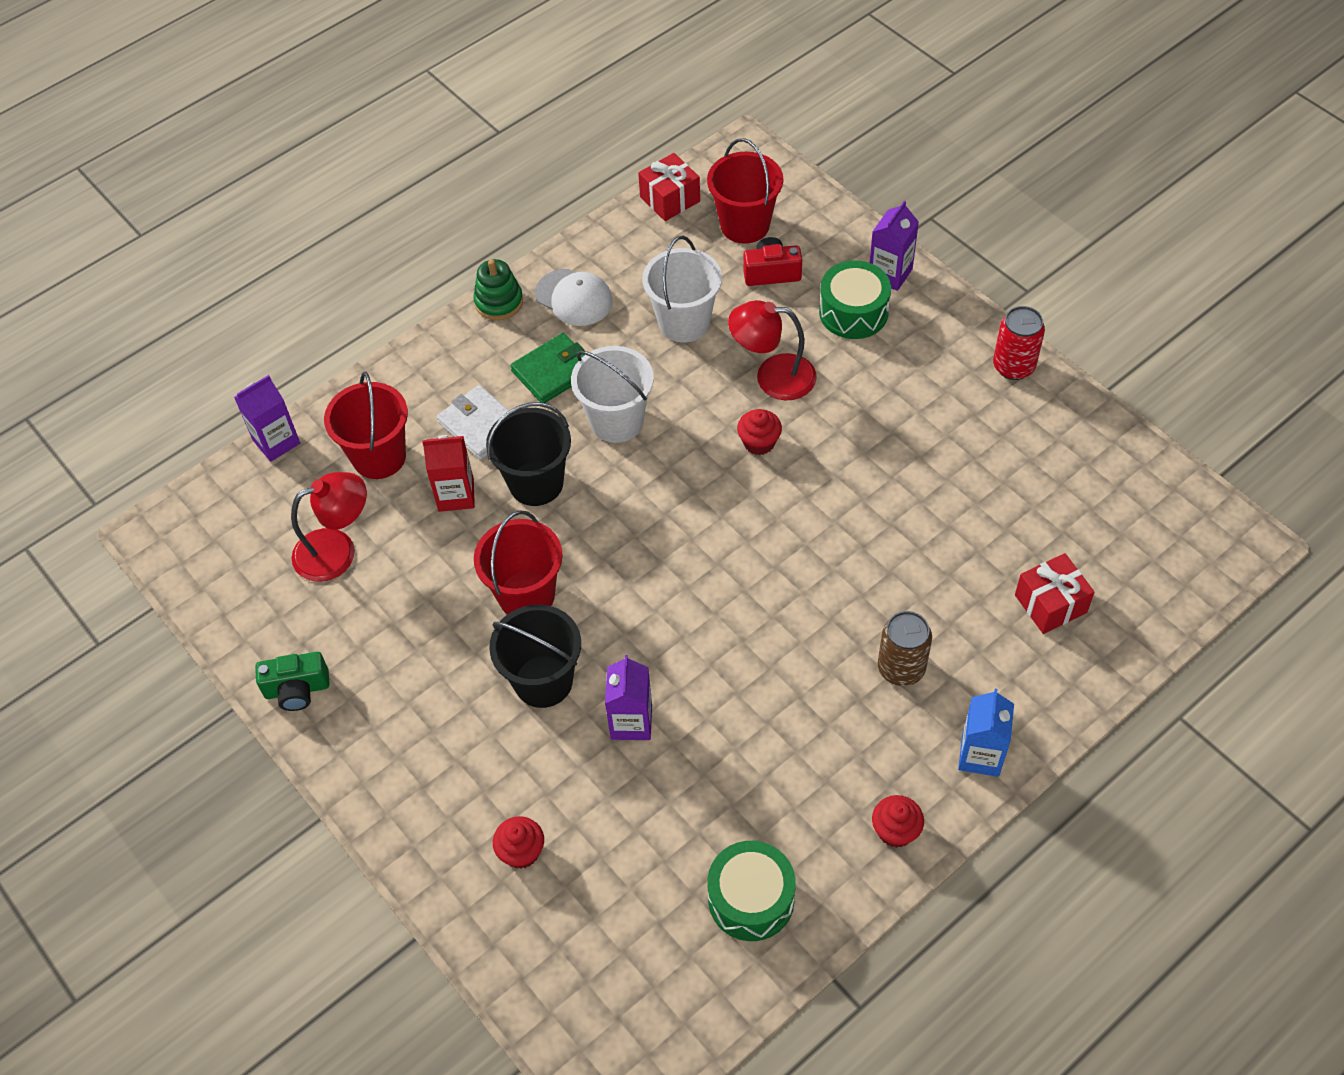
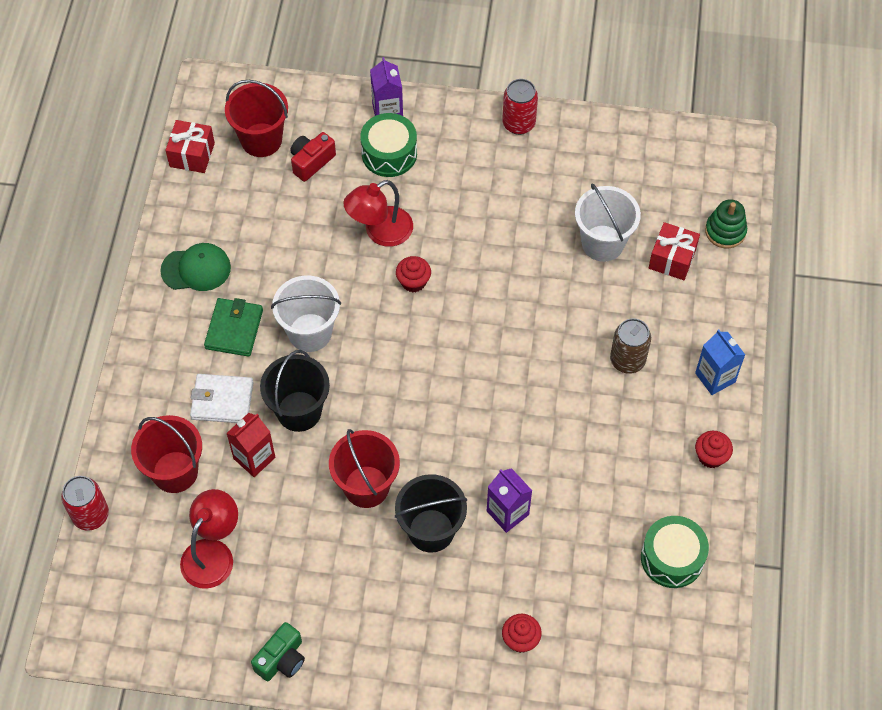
camera: 45 degrees left, 5 degrees up
(276, 442) = (91, 515): purple carton -> red can
(499, 302) = (146, 308): green stacking toy -> green stacking toy (725, 231)
(574, 298) = (196, 269): white cap -> green cap
(684, 322) = (287, 235): white bucket -> white bucket (602, 243)

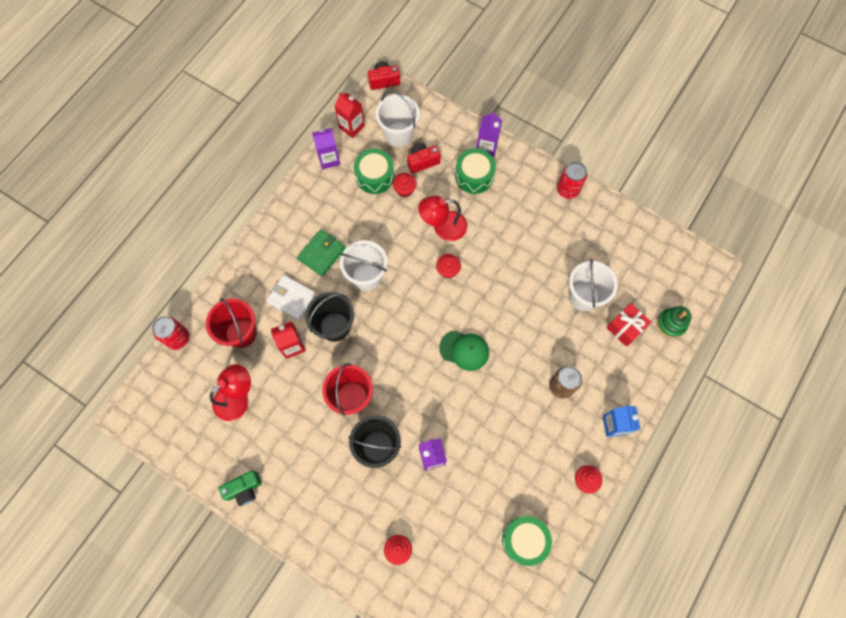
camera: 25 degrees right, 10 degrees up
(182, 207) = (329, 159): none -> purple carton
(192, 155) = (352, 127): red gift -> red carton
(196, 269) = (318, 204): green cap -> green cap (464, 350)
(206, 80) = (384, 81): none -> red camera
(256, 205) = (375, 176): none -> green drum
(261, 140) = (398, 134): red bucket -> white bucket
(305, 206) = (404, 190): none -> red cupcake

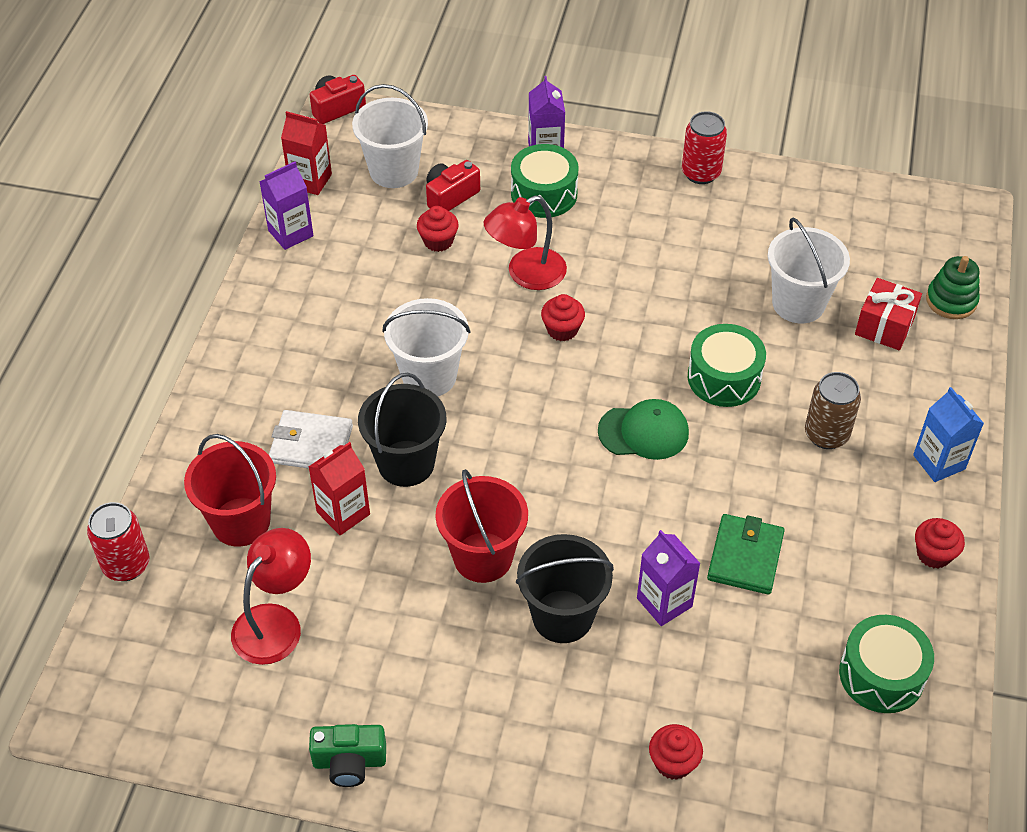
camera: 20 degrees left, 20 degrees down
(244, 489) = (349, 762): green camera -> green camera turned 45 degrees clockwise
(321, 254) = (336, 366): green wallet -> green wallet (745, 557)
(375, 176) = (380, 236): green drum -> green drum (724, 378)

